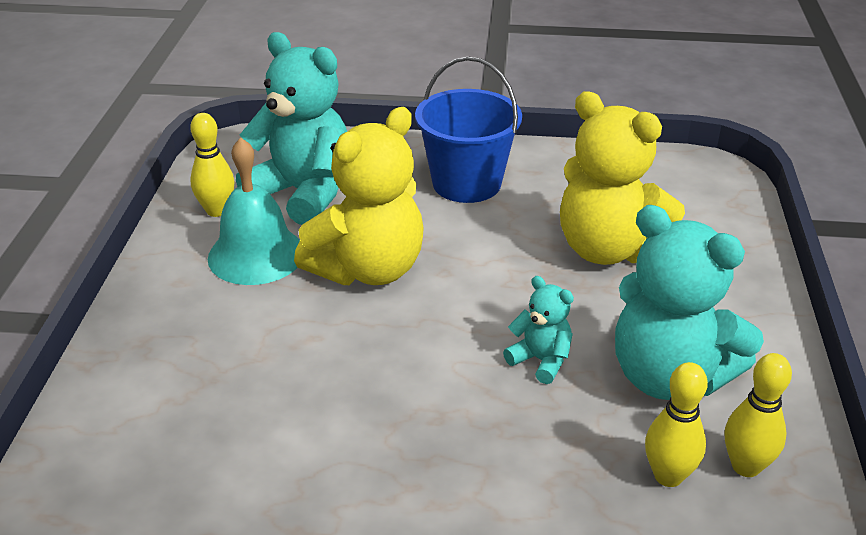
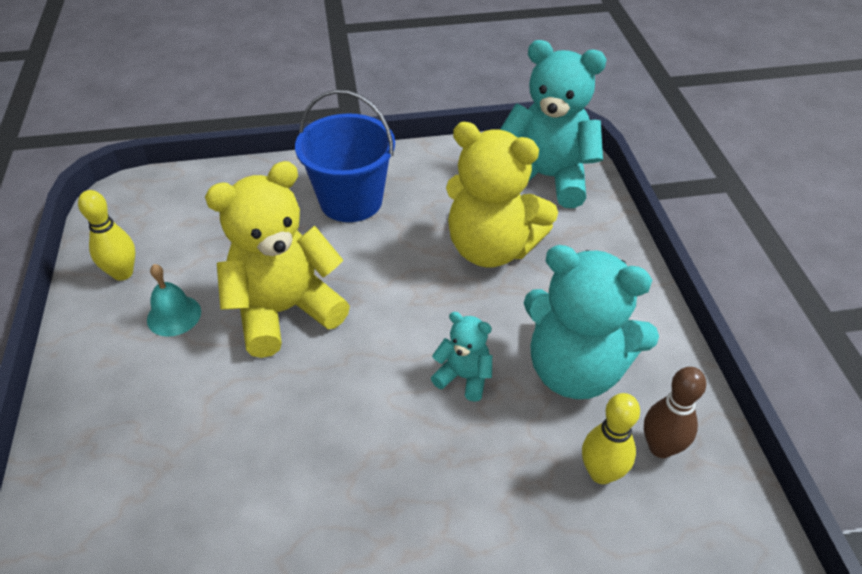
camera: 15 degrees left, 10 degrees up
(256, 254) = (174, 315): turquoise bell -> turquoise bell, size x0.58
(303, 193) = (202, 238): turquoise teddy bear -> turquoise teddy bear (546, 178)
(368, 269) = (285, 311): yellow teddy bear -> yellow teddy bear turned 150 degrees counterclockwise
(745, 466) = (660, 447): yellow bowling pin -> brown bowling pin

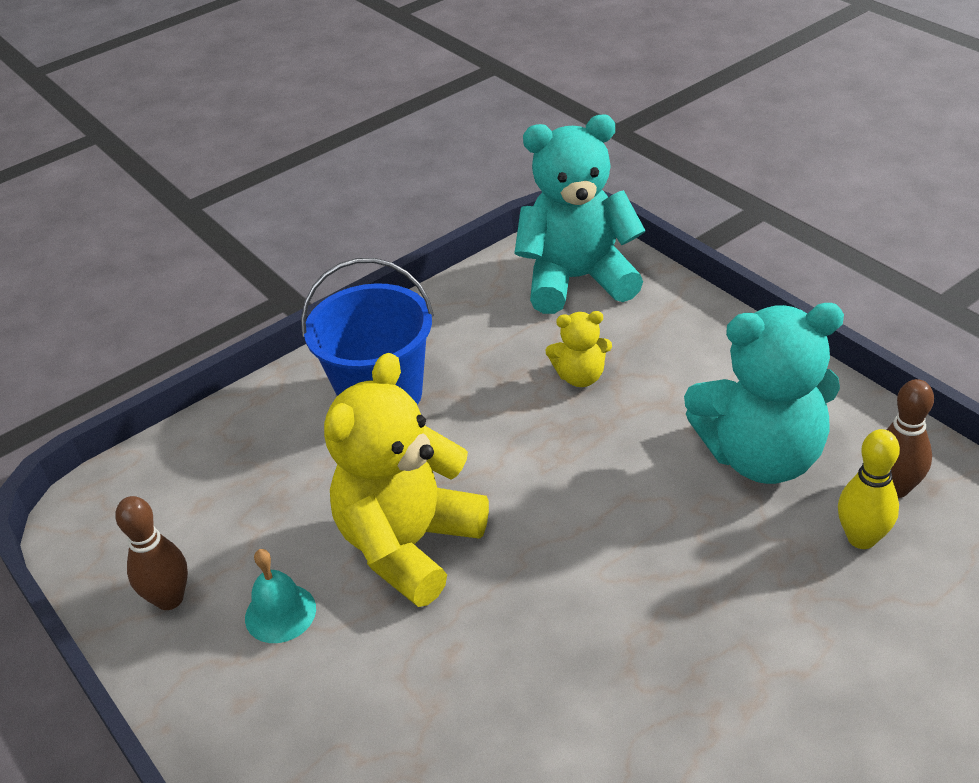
camera: 25 degrees left, 5 degrees down
(122, 273) = (169, 599): yellow bowling pin -> brown bowling pin
(464, 377) = (660, 517): turquoise teddy bear -> none
(491, 248) = (580, 376): yellow teddy bear -> yellow teddy bear, size x0.47

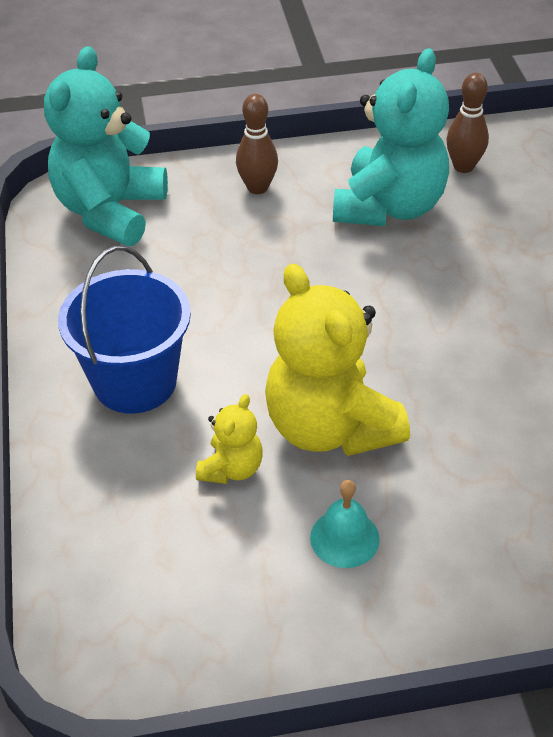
camera: 65 degrees left, 5 degrees up
(169, 599) = (270, 617): brown bowling pin -> brown bowling pin (257, 188)
(580, 376) = (227, 257): yellow teddy bear -> yellow teddy bear (231, 468)
(861, 538) = (494, 200): yellow bowling pin -> none

